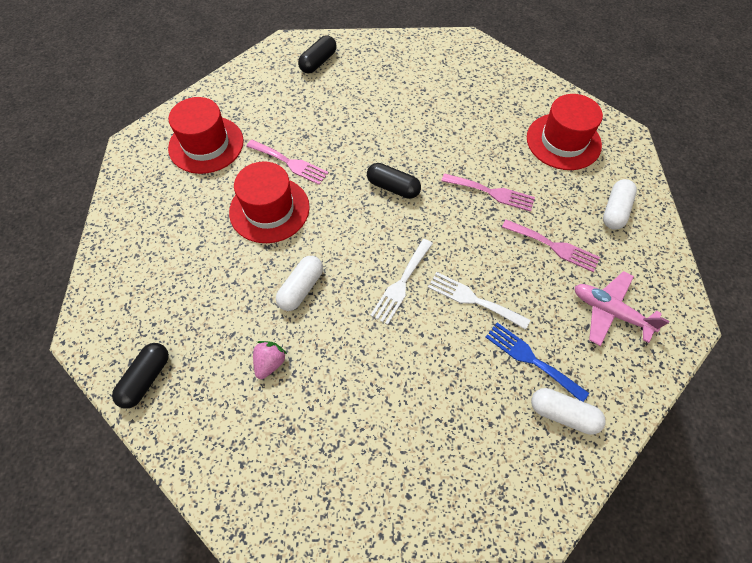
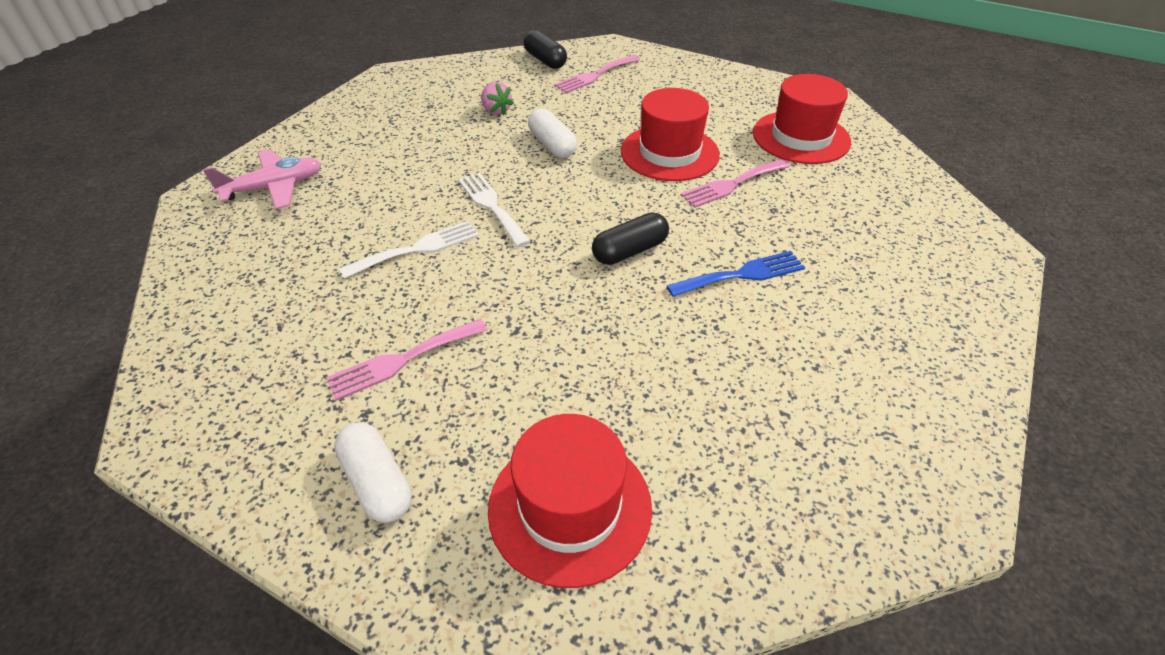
camera: 120 degrees right, 15 degrees down
(318, 62) = (937, 269): black capsule -> none
(492, 192) = (543, 342): pink fork -> pink fork (595, 75)
(531, 359) = (309, 259): blue fork -> blue fork (742, 274)
(563, 414) = (237, 252): white capsule -> none
(610, 312) = (266, 360): pink plane -> pink plane (274, 187)

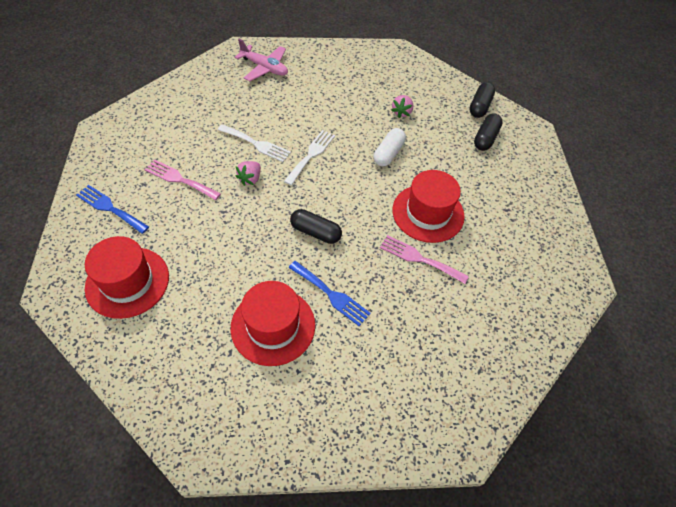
camera: 55 degrees right, 10 degrees up
(377, 482) = (110, 208): white capsule -> blue fork
(479, 279) = (250, 179): none -> pink strawberry
(595, 75) = (485, 138): pink fork -> black capsule
(801, 137) = (511, 280): red hat -> red hat (273, 326)

